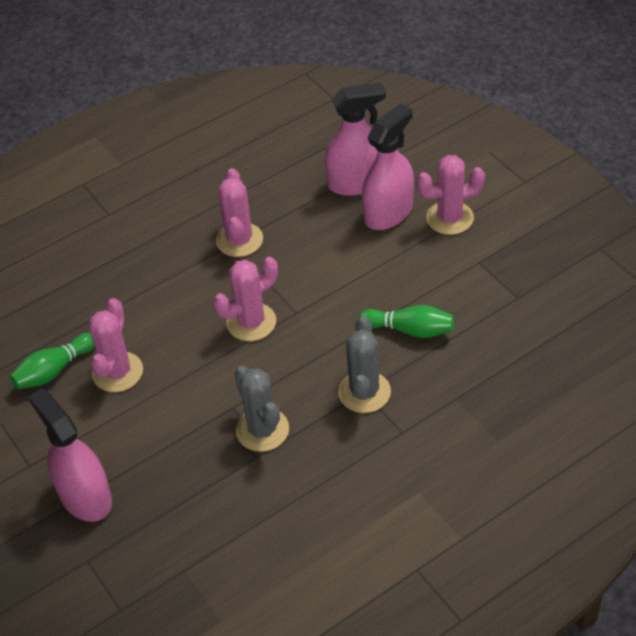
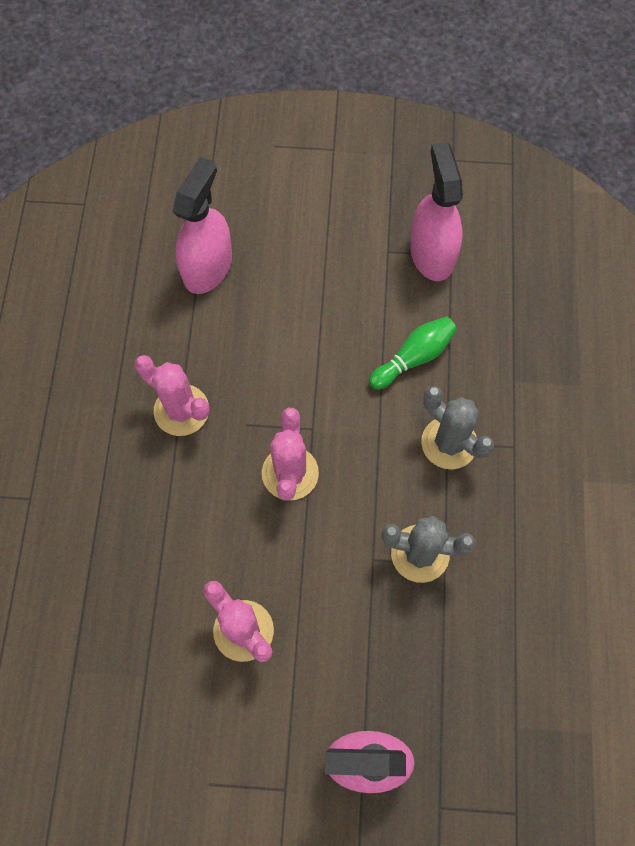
camera: 55 degrees left, 20 degrees up
(54, 370) = (188, 688): green bowling pin -> none
(388, 212) = (268, 271): pink spray bottle -> pink spray bottle (432, 253)
(449, 218) = (320, 233): pink cactus -> none

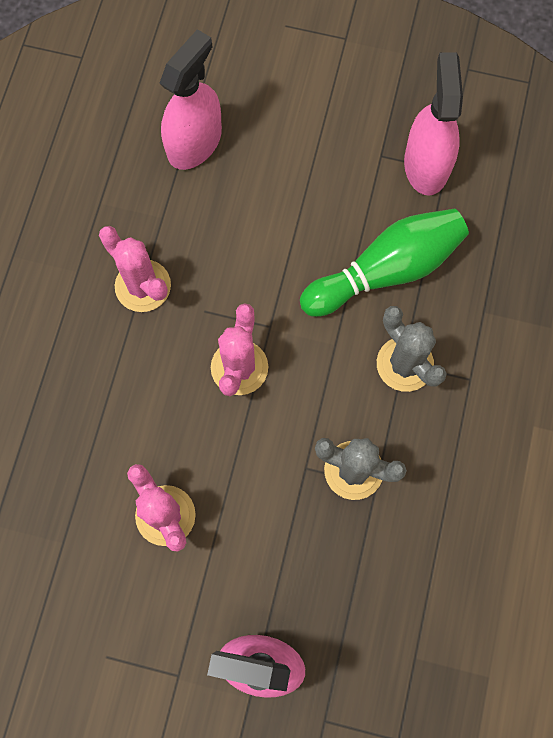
camera: 10 degrees right, 5 degrees up
(413, 357) = (386, 270): green bowling pin -> green bowling pin, size x1.68

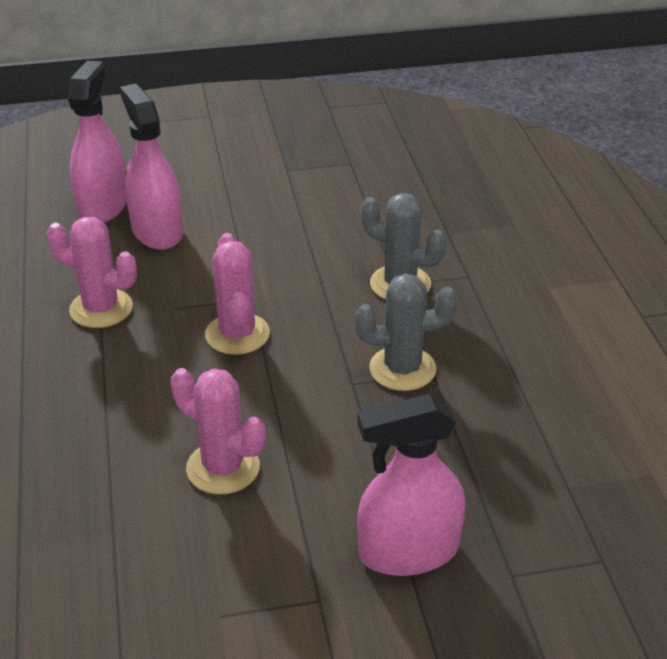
camera: 25 degrees left, 35 degrees down
(386, 270) = (340, 233): green bowling pin -> none
(426, 165) = (331, 164): pink spray bottle -> pink spray bottle (157, 231)

